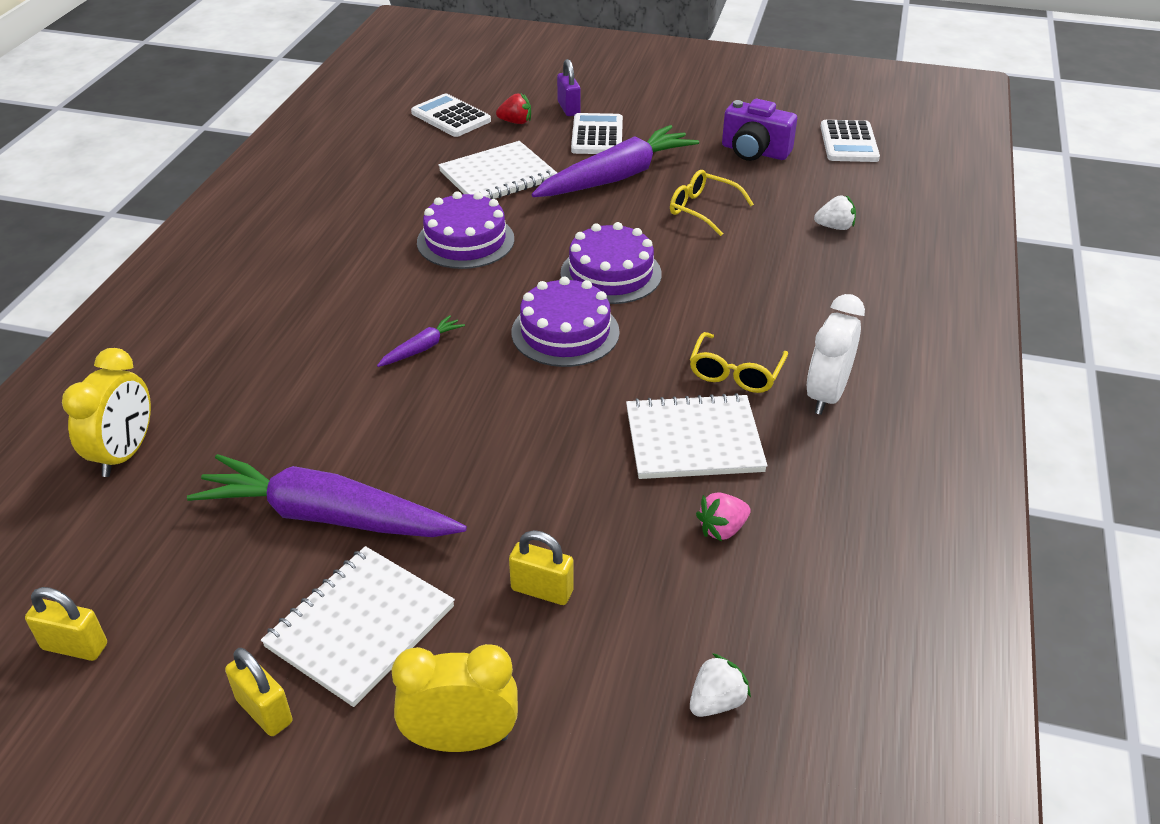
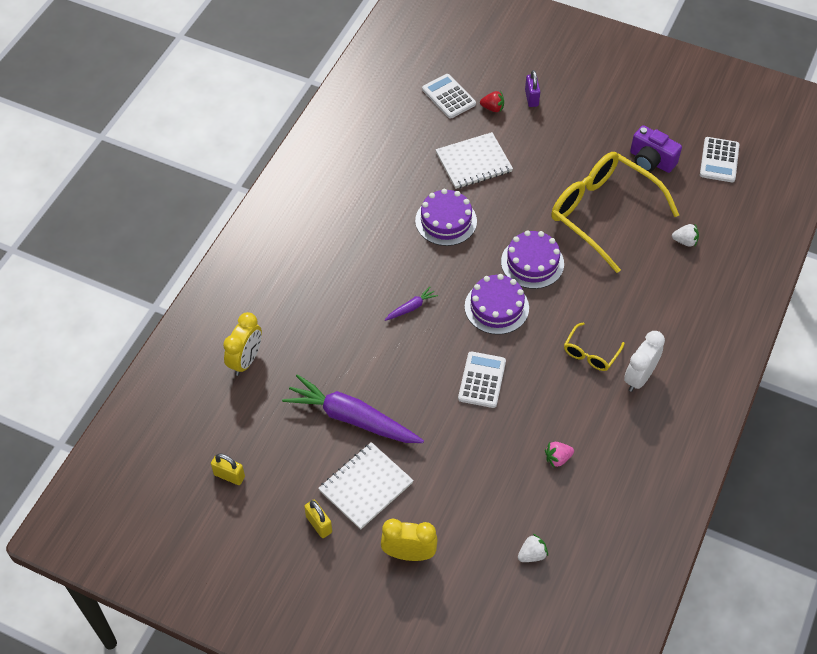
camera: 10 degrees right, 15 degrees up
(542, 590) = (457, 480): yellow padlock -> none
(597, 135) = (546, 130): white calculator -> white calculator (482, 380)
(616, 177) = (552, 174): purple carrot -> none
(693, 440) = (555, 398): white notebook -> none
(702, 209) = (602, 213): yellow glasses -> yellow glasses, size x2.22

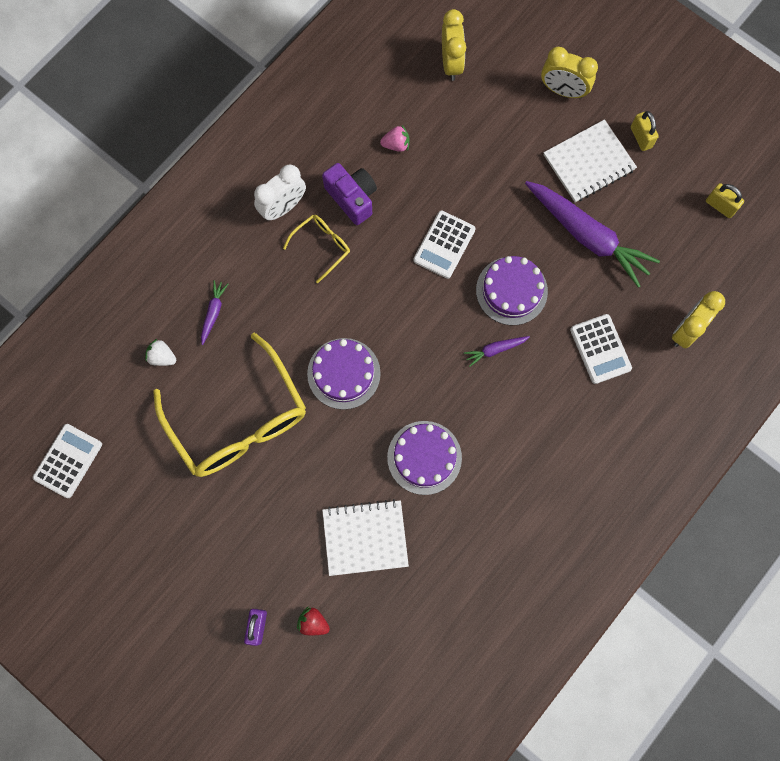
camera: 165 degrees left, 20 degrees up
(448, 97) = (364, 659): white calculator -> white calculator (600, 349)
(496, 307) = (402, 326): purple cake -> purple cake (511, 290)
(532, 554) = (451, 63): white strawberry -> yellow clock
(651, 161) = (149, 482): purple camera -> purple camera (352, 198)
(659, 281) = (213, 313): none -> purple carrot

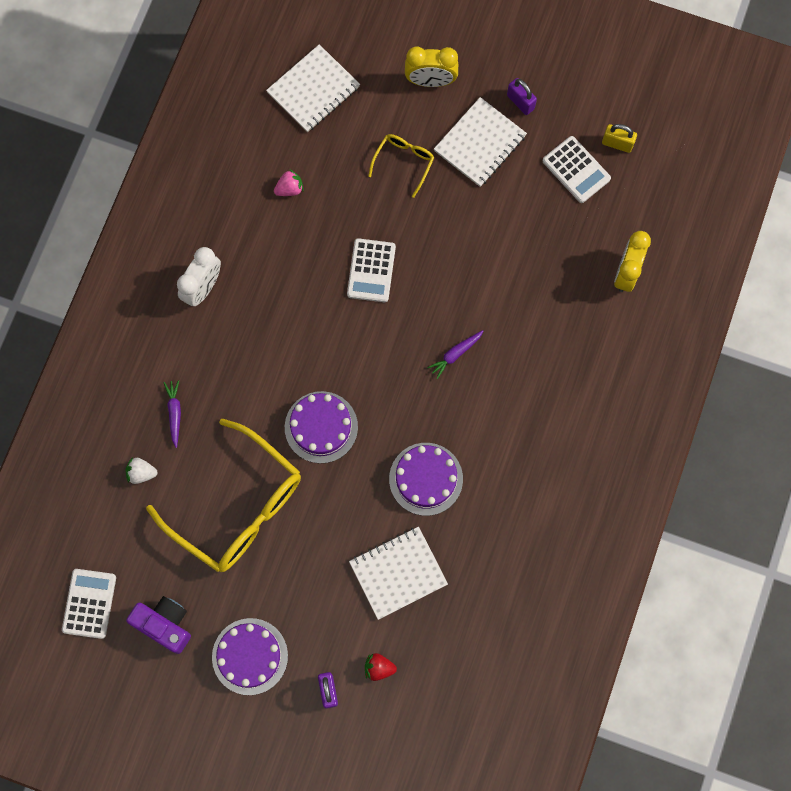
camera: 20 degrees left, 0 degrees up
(322, 246) = (255, 312): yellow glasses -> yellow glasses (404, 162)
(352, 198) = (266, 255): purple camera -> purple camera (164, 624)
(451, 63) = (313, 90): yellow clock -> white notebook
(511, 290) = (450, 292): purple cake -> purple cake (250, 656)
(587, 236) = (503, 215): purple carrot -> none
(600, 349) = (553, 319): white calculator -> white calculator (576, 170)
(641, 137) = (520, 102): yellow padlock -> purple padlock

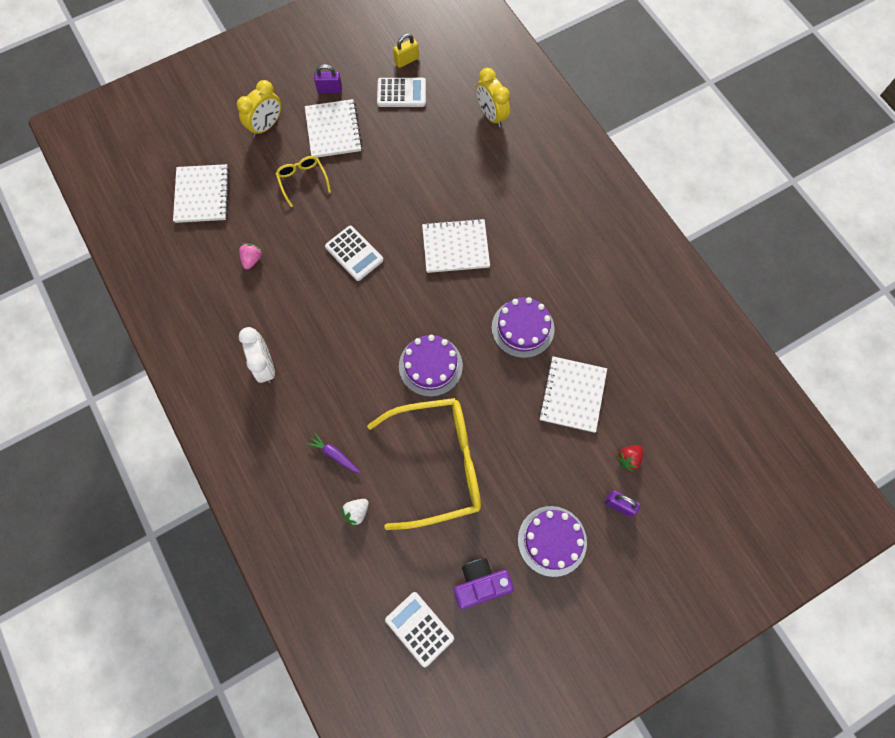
camera: 50 degrees left, 5 degrees down
(455, 354) = (455, 247): purple carrot -> white notebook

